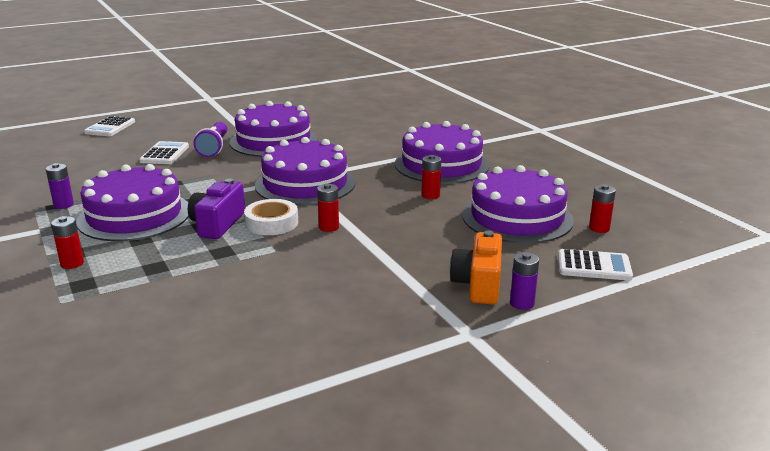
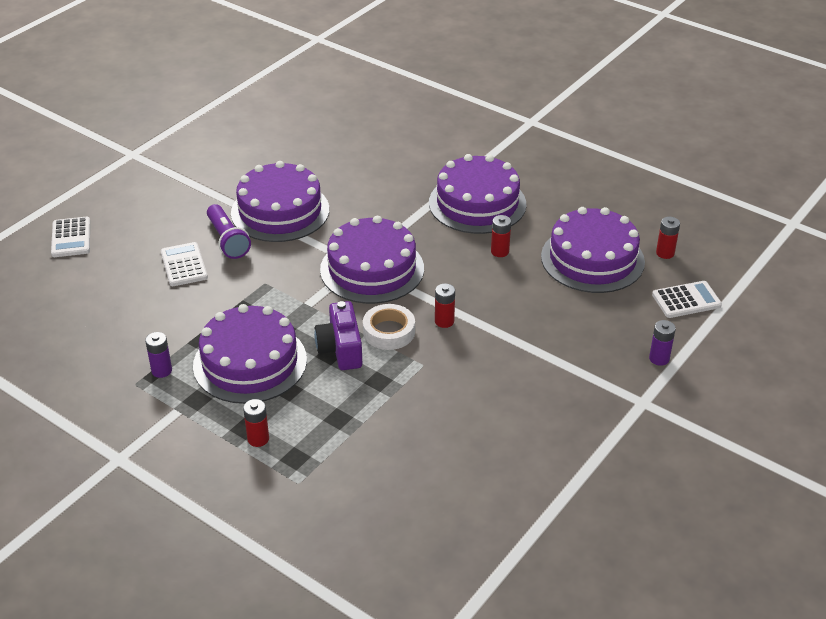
camera: 25 degrees left, 15 degrees up
(478, 284) = (614, 349): orange camera -> none

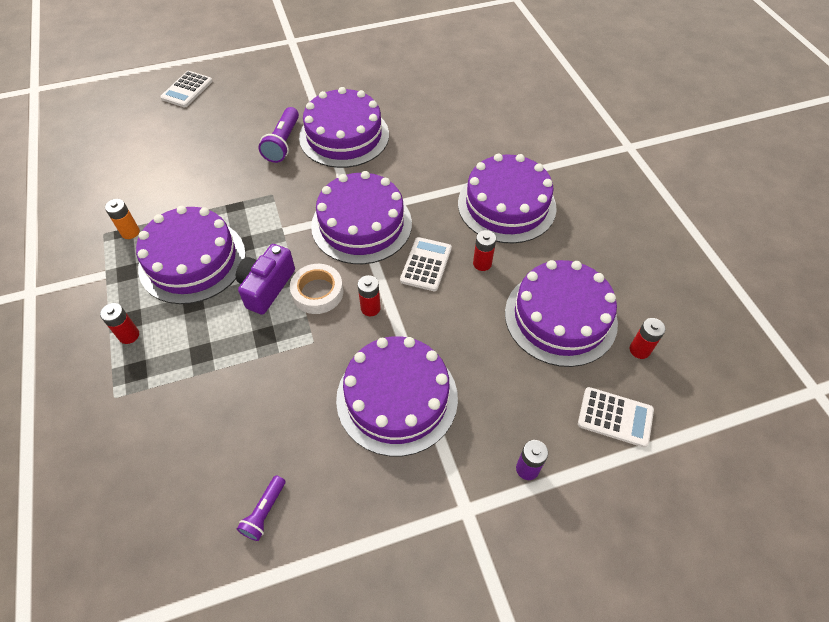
camera: 35 degrees right, 15 degrees up
(161, 370) = (130, 232): purple battery -> orange battery
(184, 265) = (233, 149): white calculator -> white calculator (426, 264)
(506, 481) = (264, 512): none -> purple flashlight
(527, 366) = (397, 398): none -> purple cake

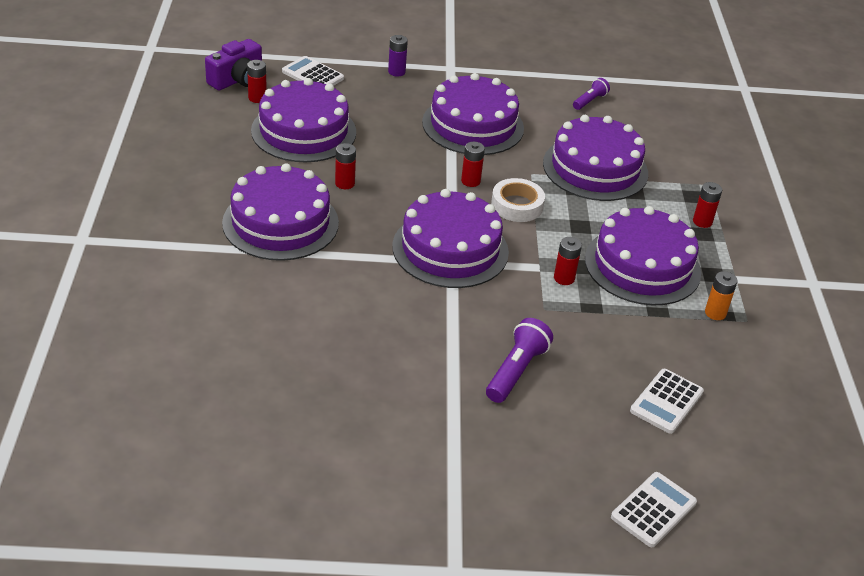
camera: 165 degrees left, 15 degrees down
(260, 226) = (564, 278): none -> red battery
(266, 287) = (566, 222): purple camera -> purple camera (237, 80)
(344, 136) = (429, 357): purple cake -> purple cake (595, 168)
(426, 264) = (400, 197): white calculator -> white calculator (666, 401)

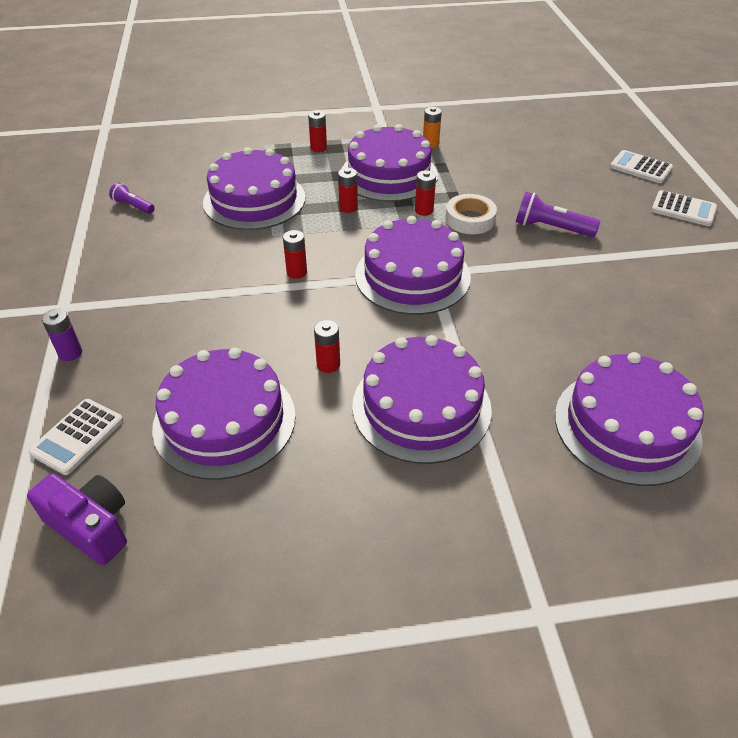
camera: 95 degrees left, 5 degrees up
(257, 98) = (144, 489): red battery -> red battery (348, 207)
(473, 125) = (189, 279): purple cake -> purple cake (626, 426)
(517, 205) = (328, 241): white tape -> white tape (470, 219)
(666, 401) = (538, 163): white calculator -> white calculator (683, 209)

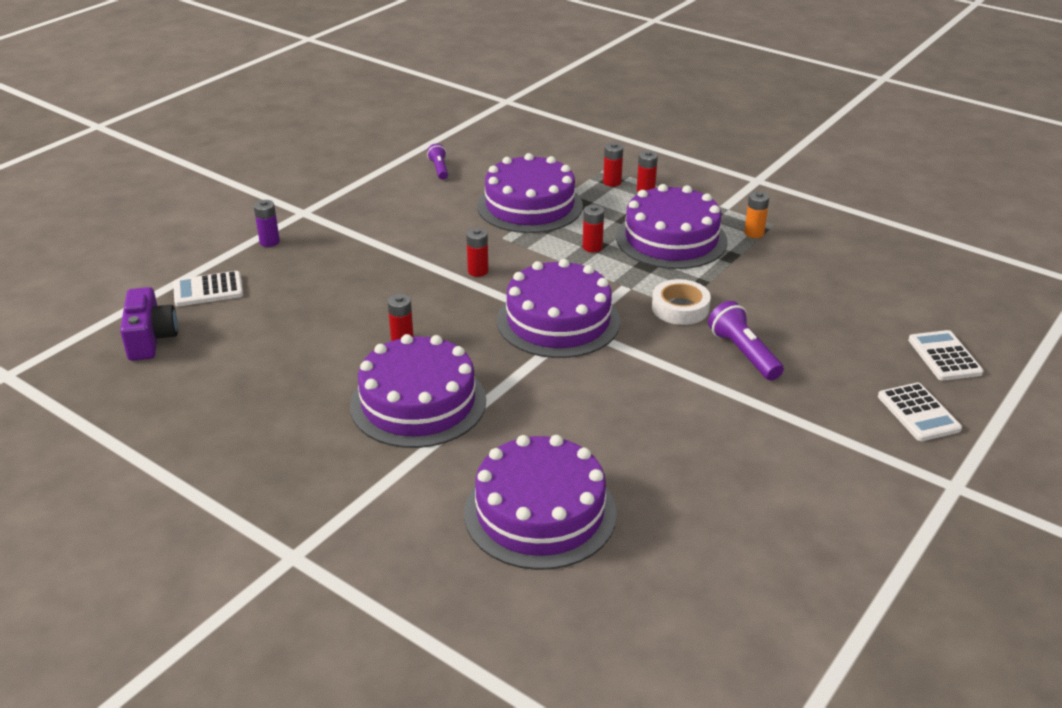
camera: 45 degrees right, 10 degrees down
(224, 420) = (292, 332): purple cake -> none
(424, 210) = (652, 281): red battery -> red battery (612, 182)

